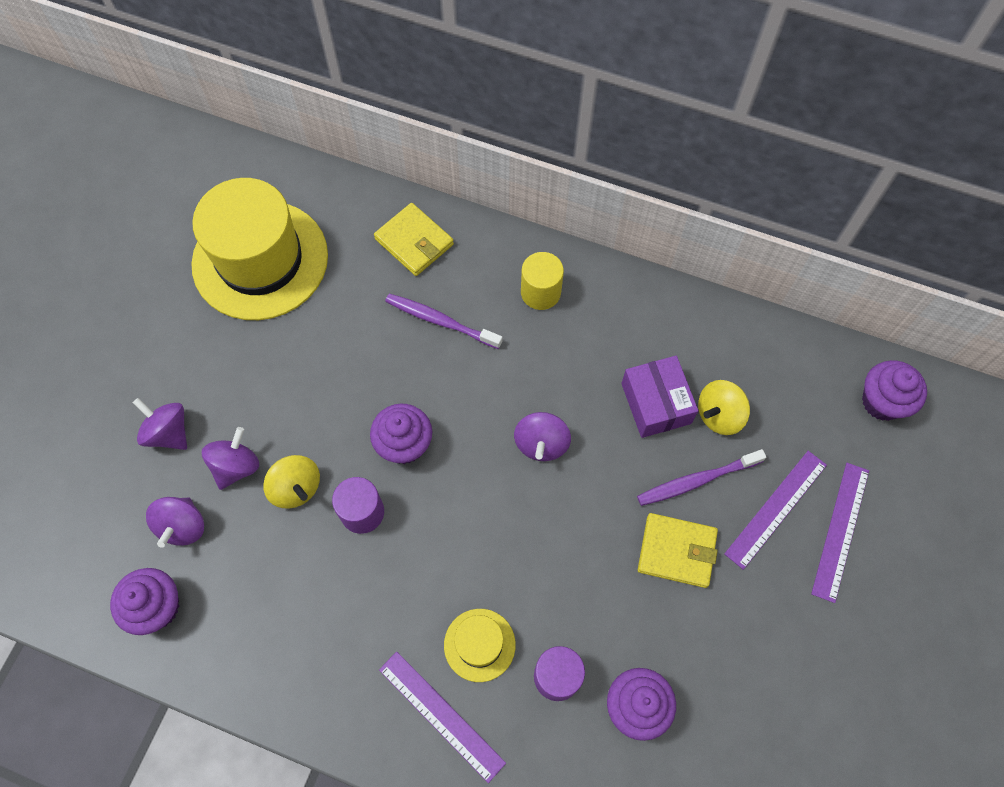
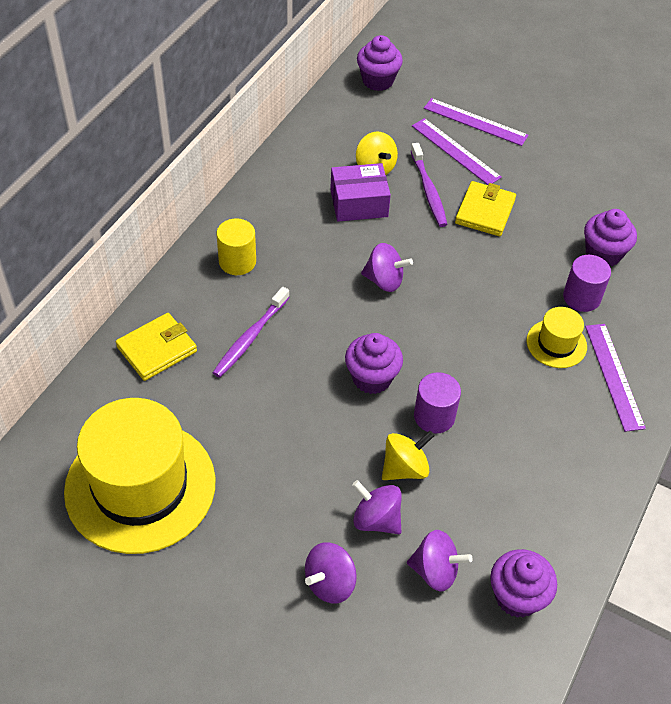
camera: 85 degrees left, 15 degrees down
(441, 716) = (614, 376): purple ruler -> purple ruler turned 60 degrees counterclockwise

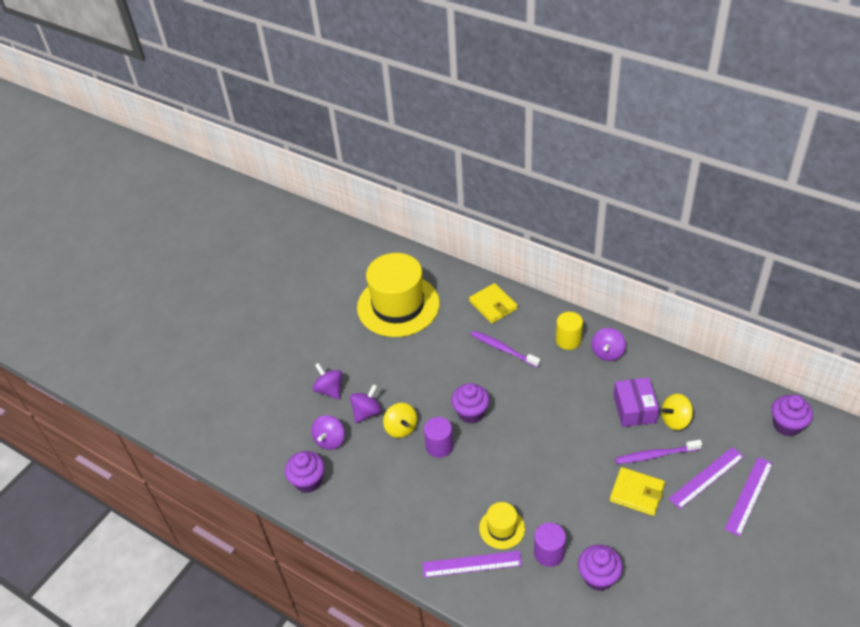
camera: 100 degrees right, 5 degrees down
(384, 280) = (557, 422): purple spinning top -> purple spinning top (607, 353)

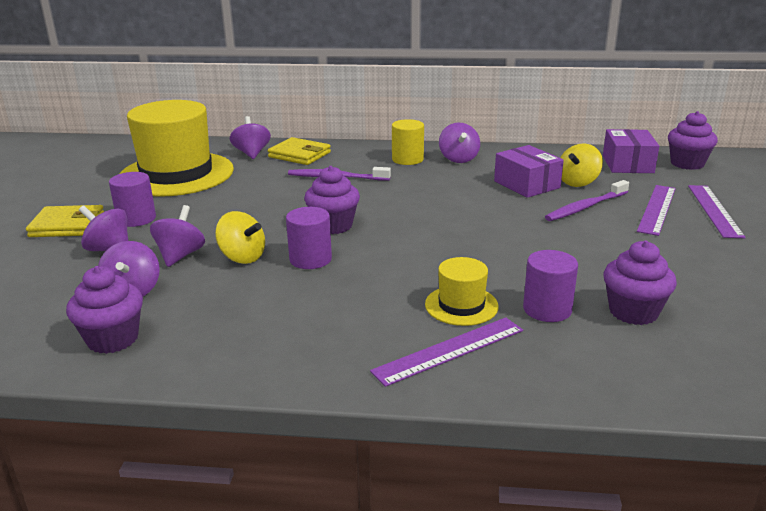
camera: 30 degrees left, 20 degrees down
(355, 358) = (136, 219): none -> purple cylinder
(460, 291) = (252, 153): none -> purple spinning top
(637, 493) = (598, 236): yellow wallet -> yellow wallet (67, 225)
(736, 408) = (627, 164): none -> purple box

